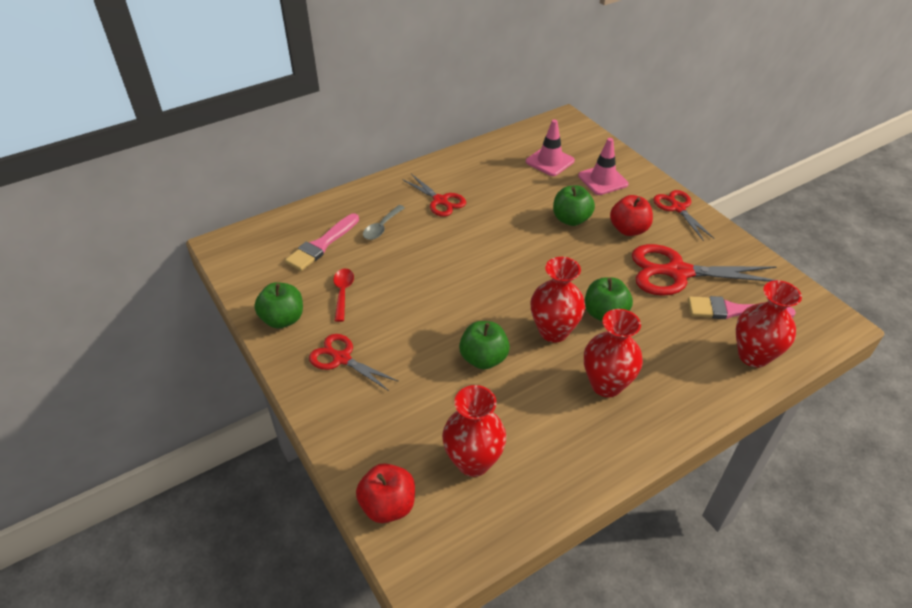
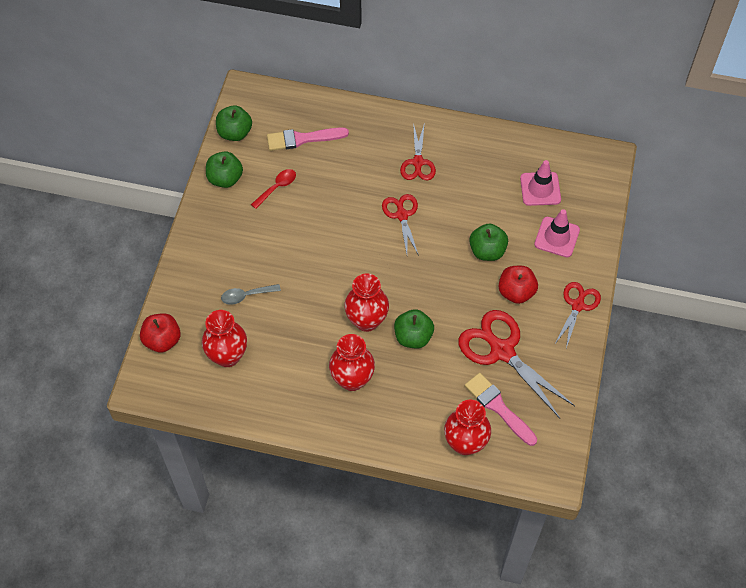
camera: 45 degrees right, 15 degrees up
(341, 358) = (229, 233): red scissors -> red scissors (402, 215)
(382, 227) = (354, 154): grey spoon -> grey spoon (246, 296)
(483, 358) = (304, 302): green apple -> green apple (235, 133)

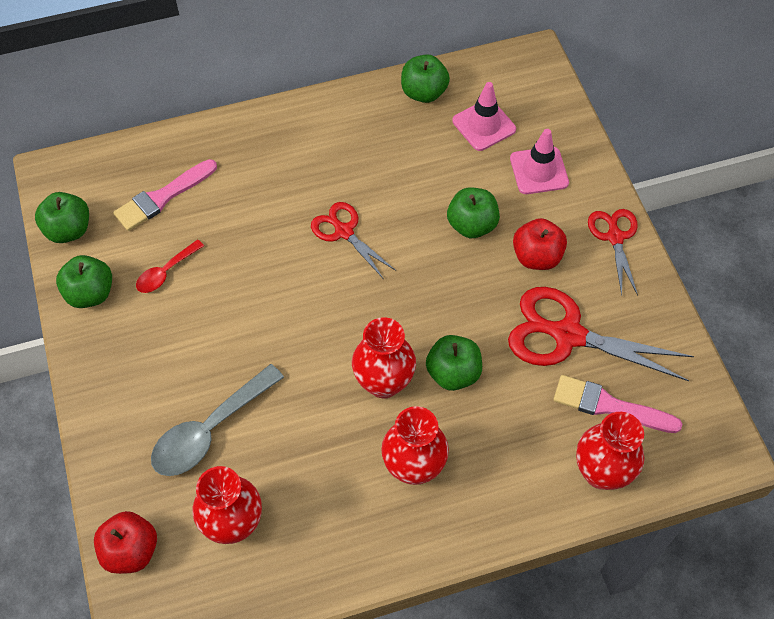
camera: 30 degrees left, 0 degrees up
(246, 296) = (210, 430): grey spoon -> grey spoon, size x1.80
(277, 187) = (166, 272): red spoon -> red spoon turned 150 degrees counterclockwise
(418, 163) = (323, 161): red scissors -> none
(514, 148) = (423, 92): none -> green apple

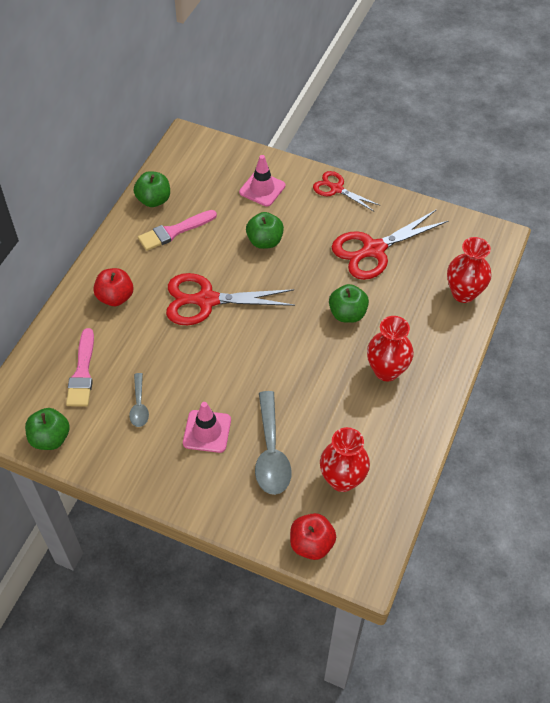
camera: 50 degrees left, 5 degrees down
(90, 293) = (111, 455): green apple -> none
(166, 272) = (139, 406): red spoon -> grey spoon
(343, 231) = (206, 300): red scissors -> red scissors, size x1.70
(384, 382) = (322, 348): red vase -> none
(484, 125) = (206, 190): pink traffic cone -> pink traffic cone (207, 431)
(536, 257) = (314, 228): red apple -> red apple (115, 297)
(609, 406) = (430, 263): pink brush -> pink brush (174, 231)

